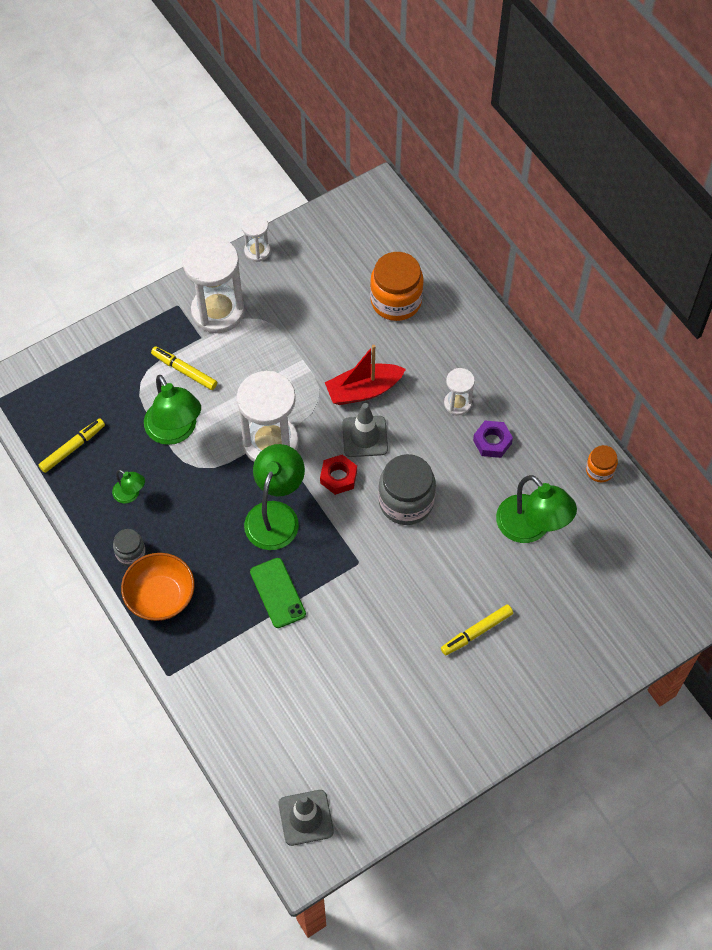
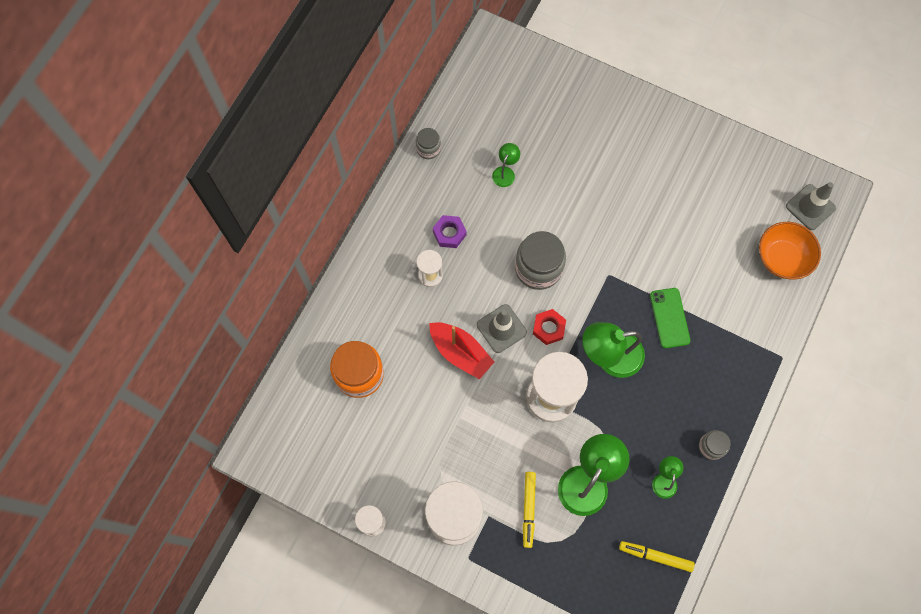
camera: 120 degrees left, 10 degrees up
(161, 597) = (729, 401): orange bowl -> orange bowl (782, 258)
(277, 593) = (669, 318): green phone -> green phone turned 45 degrees counterclockwise
(477, 632) = (609, 168): yellow marker -> none
(531, 528) = (505, 172): green lamp -> green lamp, size x0.50
(599, 470) = (428, 149): orange jar -> grey jar

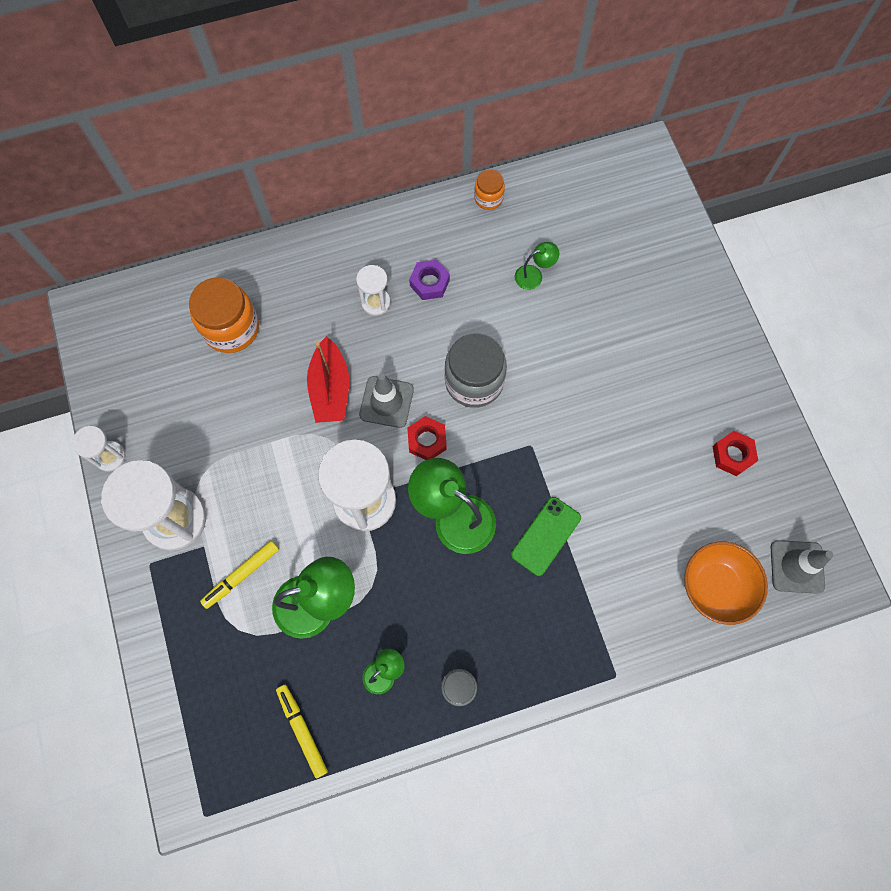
camera: 45 degrees right, 0 degrees up
(428, 149) = (488, 198): grey jar -> orange jar
(719, 176) = (732, 455): none -> red nut

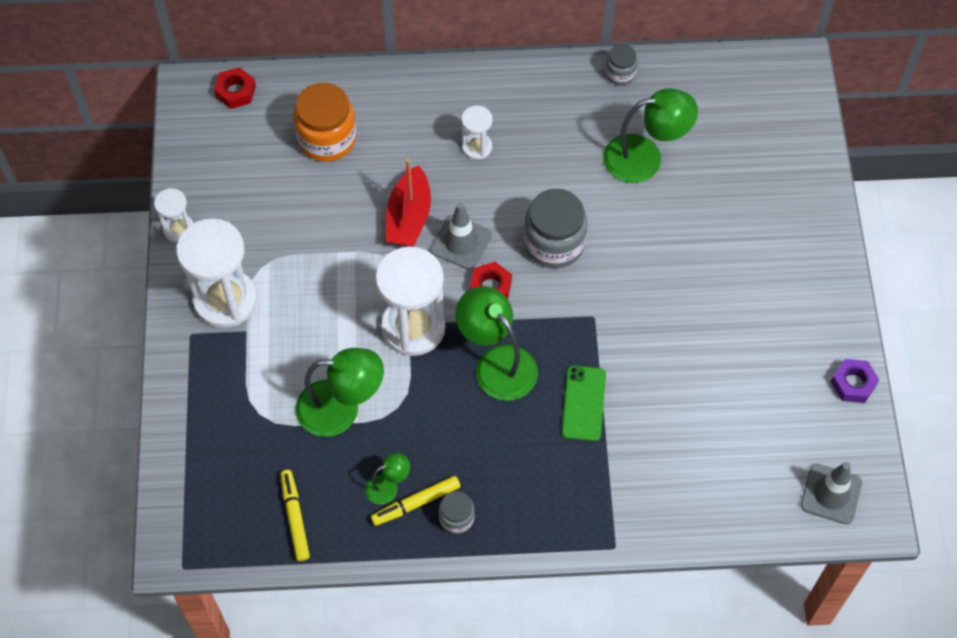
camera: 15 degrees right, 10 degrees down
(242, 575) = (275, 366): yellow marker -> yellow marker (416, 503)
(429, 283) = (536, 141): purple nut -> purple nut (853, 384)
(488, 198) = (620, 73): orange jar -> grey jar
(534, 275) = (645, 157): green lamp -> green lamp, size x1.98
(546, 536) = (583, 403): green phone -> green phone turned 45 degrees counterclockwise
(716, 586) = (741, 491): orange bowl -> none
(732, 455) = (797, 374): red nut -> red nut (236, 92)

